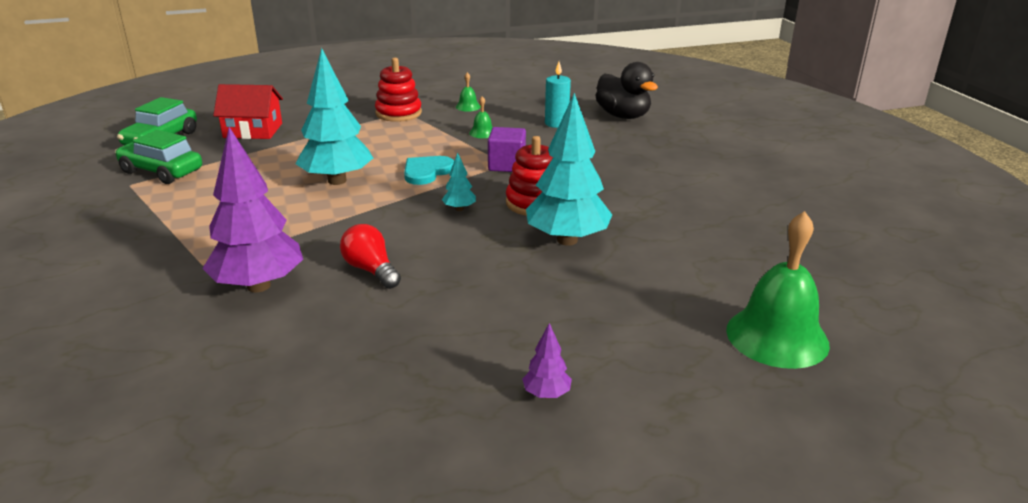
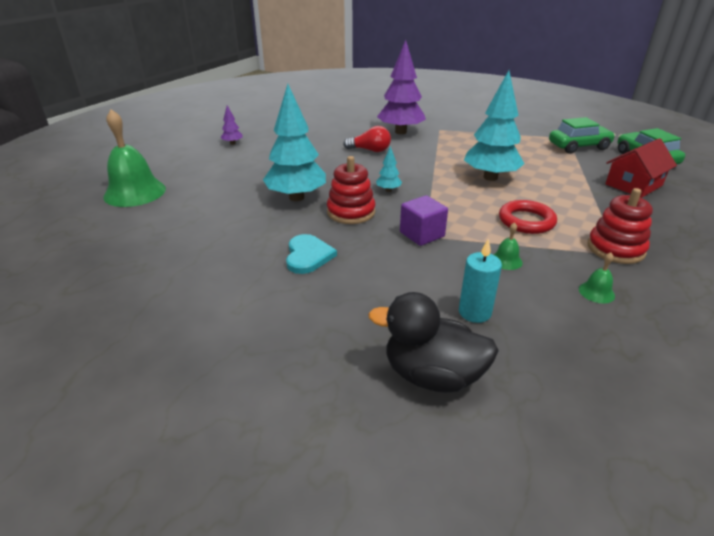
camera: 140 degrees right, 5 degrees up
(408, 143) = (526, 221): none -> red ring
(427, 172) = (459, 205): turquoise heart -> turquoise heart (308, 256)

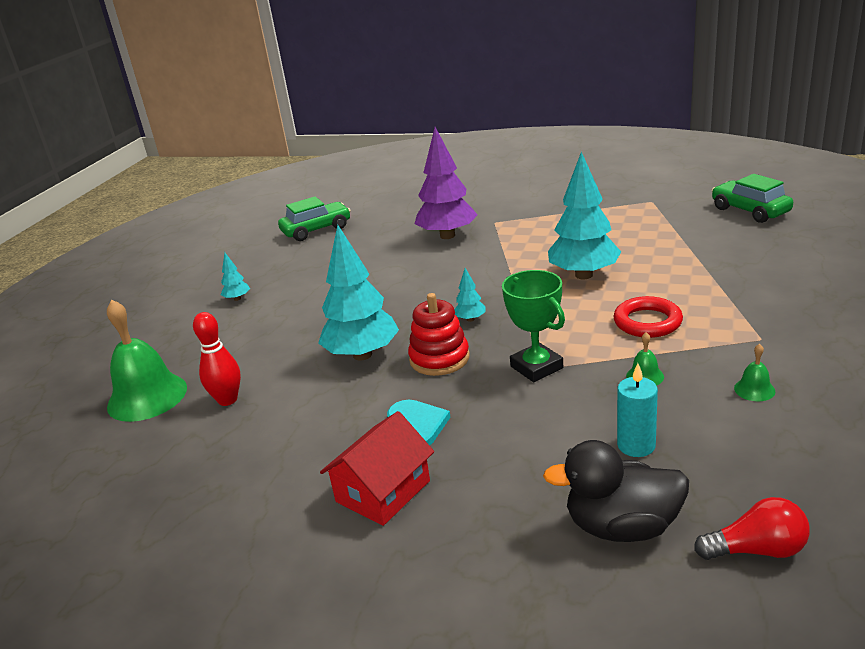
camera: 10 degrees left, 5 degrees down
(186, 206) = (227, 400): none -> red bowling pin
(232, 143) = (237, 299): purple tree -> turquoise tree
(370, 150) = (421, 270): red light bulb -> red light bulb (756, 550)
(422, 234) = (536, 367): purple cube -> green trophy
(578, 147) = (669, 211): green car -> green car (316, 230)
(615, 249) = (756, 333): red stacking toy -> none
(633, 185) = (748, 248): red house -> red house (383, 491)

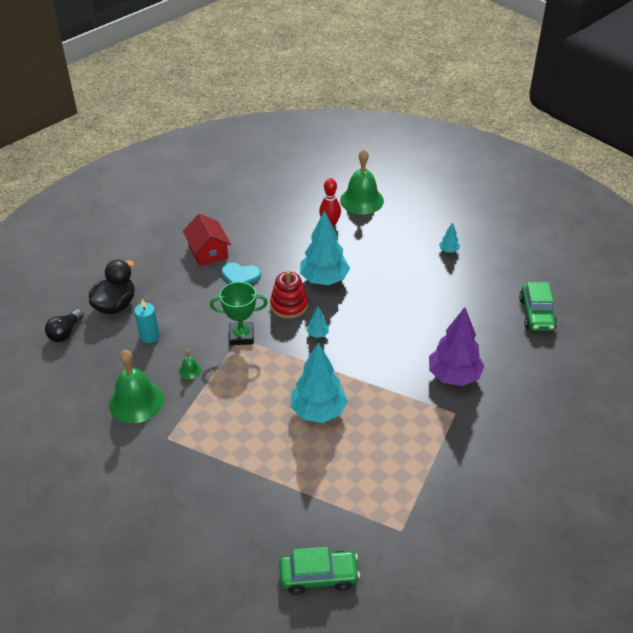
camera: 115 degrees right, 15 degrees up
(647, 322) = (234, 404): red ring -> none
(754, 389) = (136, 401): green bell -> green bell, size x2.34
(756, 550) = (65, 332): red light bulb -> black light bulb

